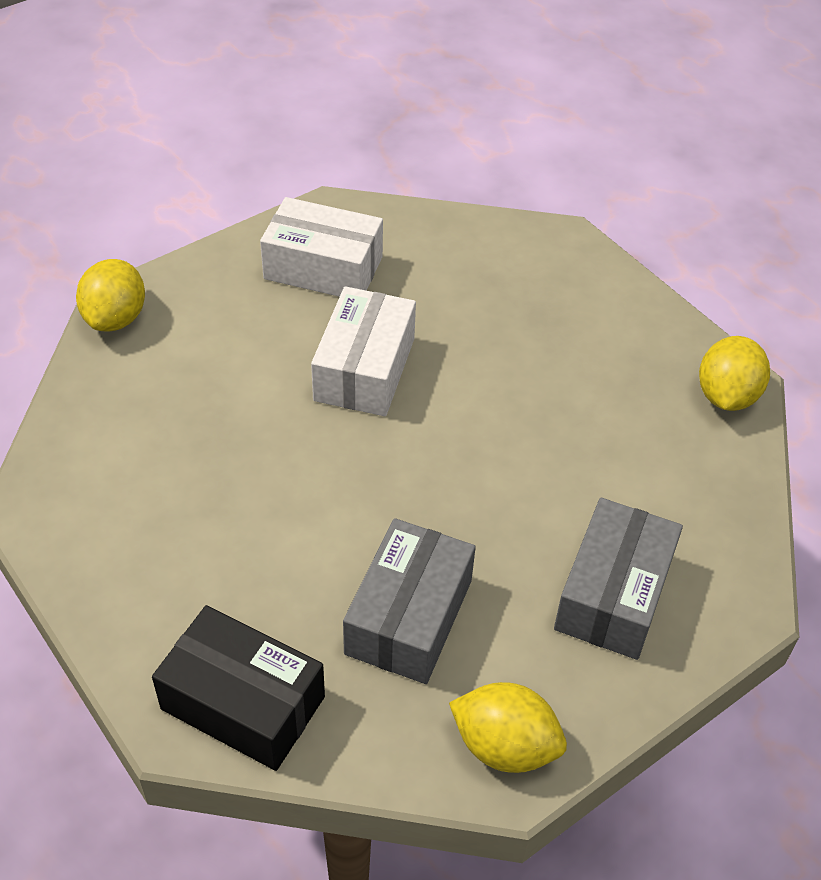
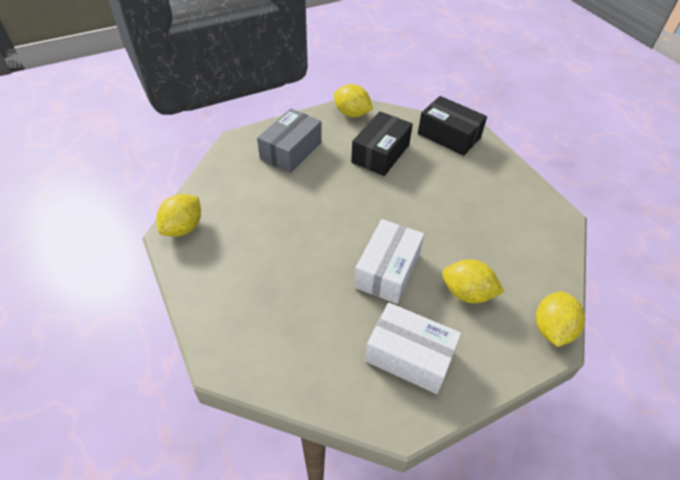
camera: 170 degrees left, 0 degrees up
(237, 351) = (467, 293): none -> yellow lemon
(409, 617) = (380, 153): grey box -> black box

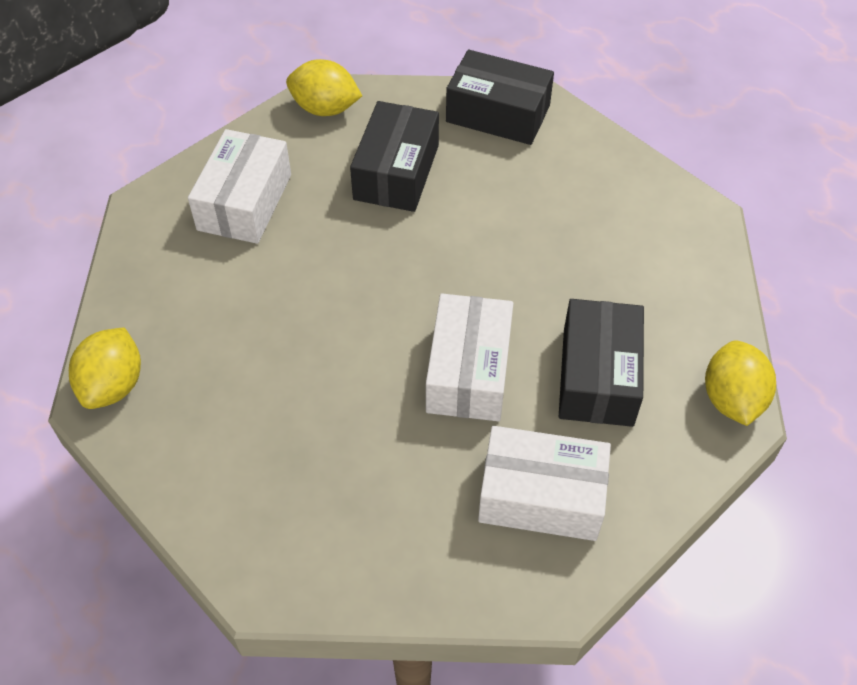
camera: 15 degrees left, 5 degrees up
(291, 150) = (244, 202): grey box -> white box
(467, 293) = (597, 376): yellow lemon -> black box

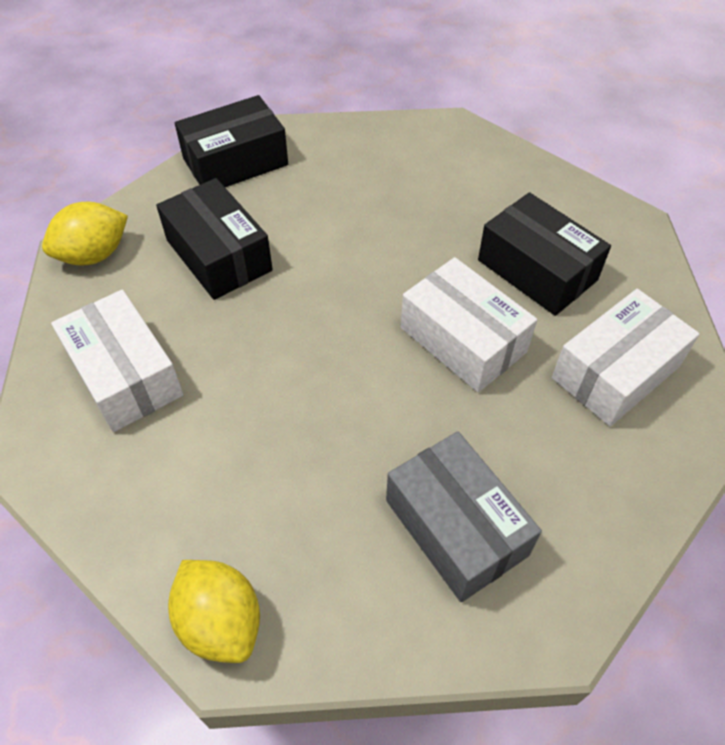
camera: 50 degrees left, 0 degrees up
(293, 472) = (456, 527): none -> grey box
(732, 399) = (618, 216): yellow lemon -> none

